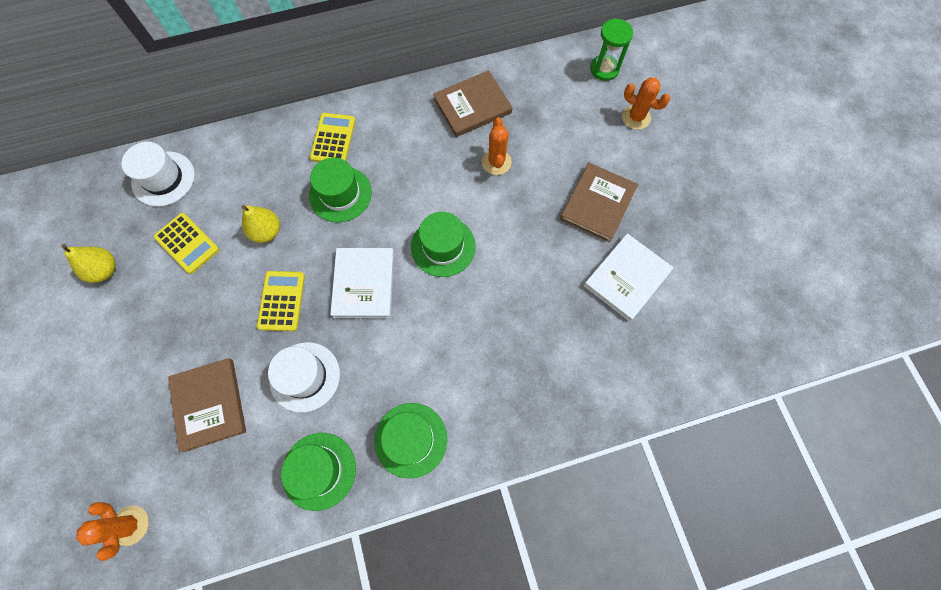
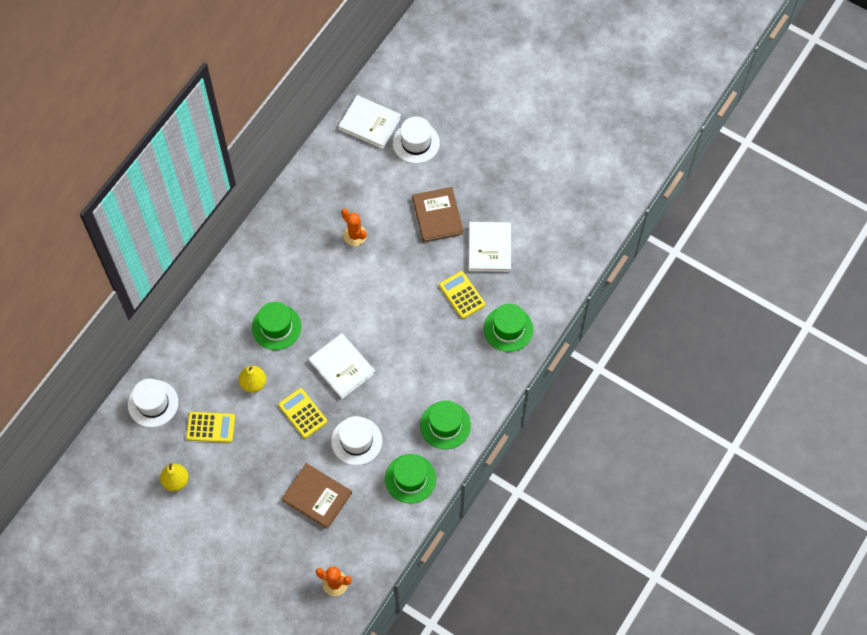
camera: 40 degrees left, 5 degrees down
(333, 139) = (238, 297): yellow calculator -> yellow calculator (462, 295)
(443, 246) = (368, 310): green hat -> green hat (508, 329)
(472, 106) = (307, 210): brown book -> none
(604, 69) = (370, 123): green hourglass -> white book
(636, 117) = (416, 142): orange cactus -> white hat

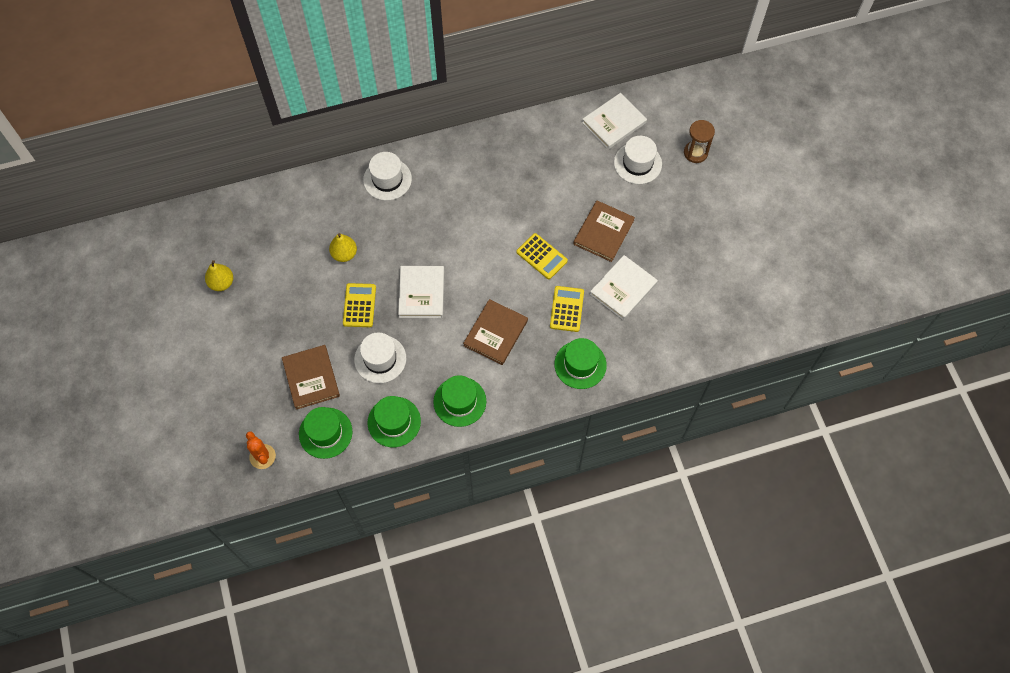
camera: 40 degrees right, 0 degrees up
(153, 403) = (259, 213): white hat -> white hat (387, 179)
(210, 427) = (283, 263): yellow calculator -> yellow calculator (541, 256)
(276, 327) = (400, 225): green hat -> green hat (325, 433)
(355, 235) = (524, 200): orange cactus -> none
(370, 123) = (614, 122): white book -> white book turned 75 degrees clockwise
(425, 354) = (495, 333): none -> brown book
(452, 102) = (695, 153): none -> brown hourglass

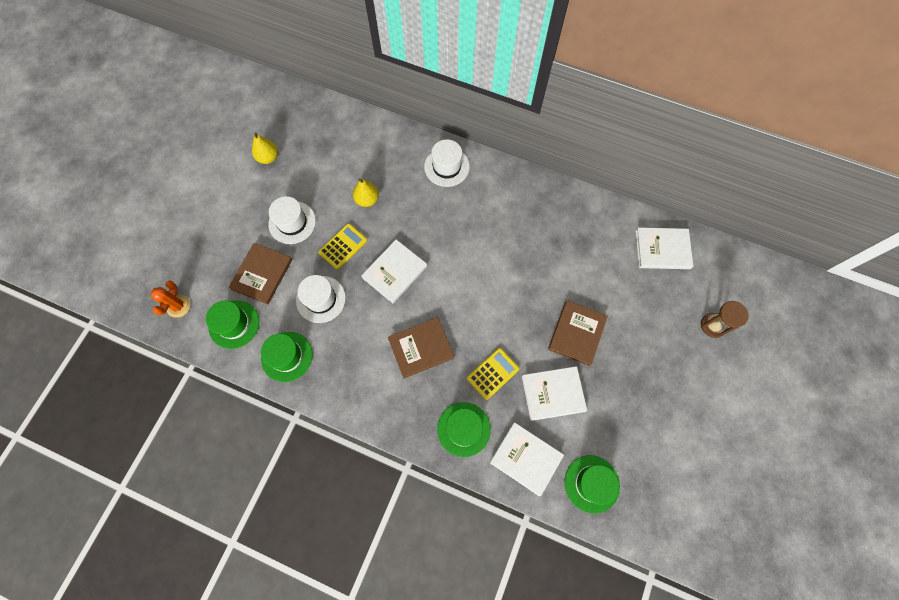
camera: 40 degrees right, 5 degrees up
(459, 401) = (346, 381): green hat -> green hat (591, 483)
(541, 256) = (510, 314): yellow calculator -> none
(603, 232) = (577, 333): brown book -> brown book turned 45 degrees counterclockwise
(637, 163) = (654, 297): white hat -> white hat (292, 222)
(643, 349) = (526, 458): none -> white book

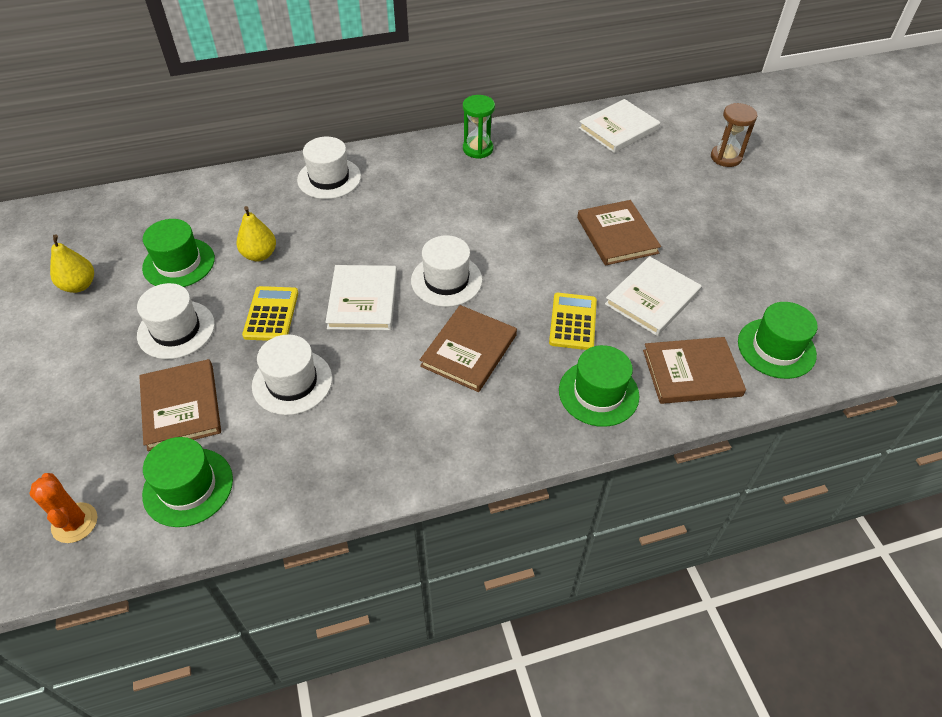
camera: 40 degrees left, 20 degrees down
(287, 356) = (302, 471): green hat -> green hat (179, 263)
(449, 292) = (446, 280): none -> white hat
(526, 458) = (691, 373): white book -> brown book
(554, 203) = (478, 149): none -> green hourglass

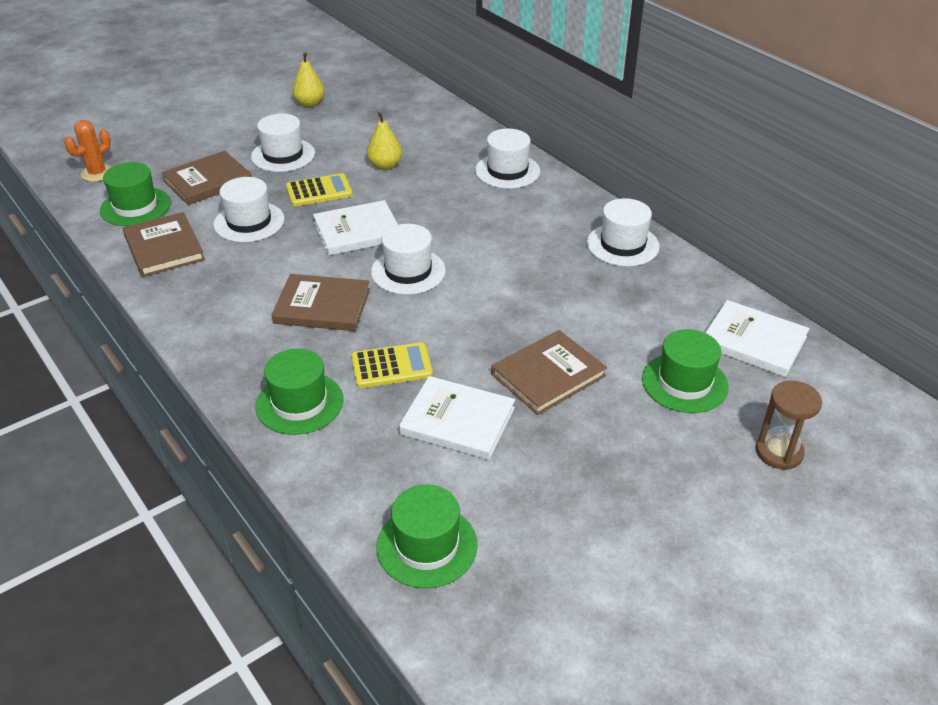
camera: 70 degrees right, 10 degrees down
(179, 263) = (354, 134): green hat -> green hat (684, 383)
(478, 149) = (623, 245): green hourglass -> white hat
(691, 373) = (355, 471): brown book -> brown book (164, 248)

